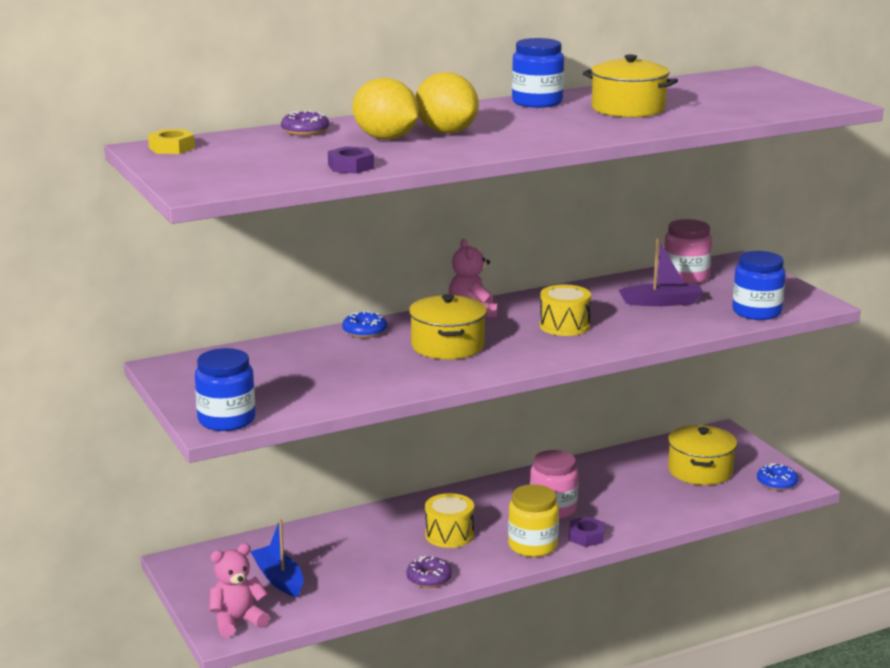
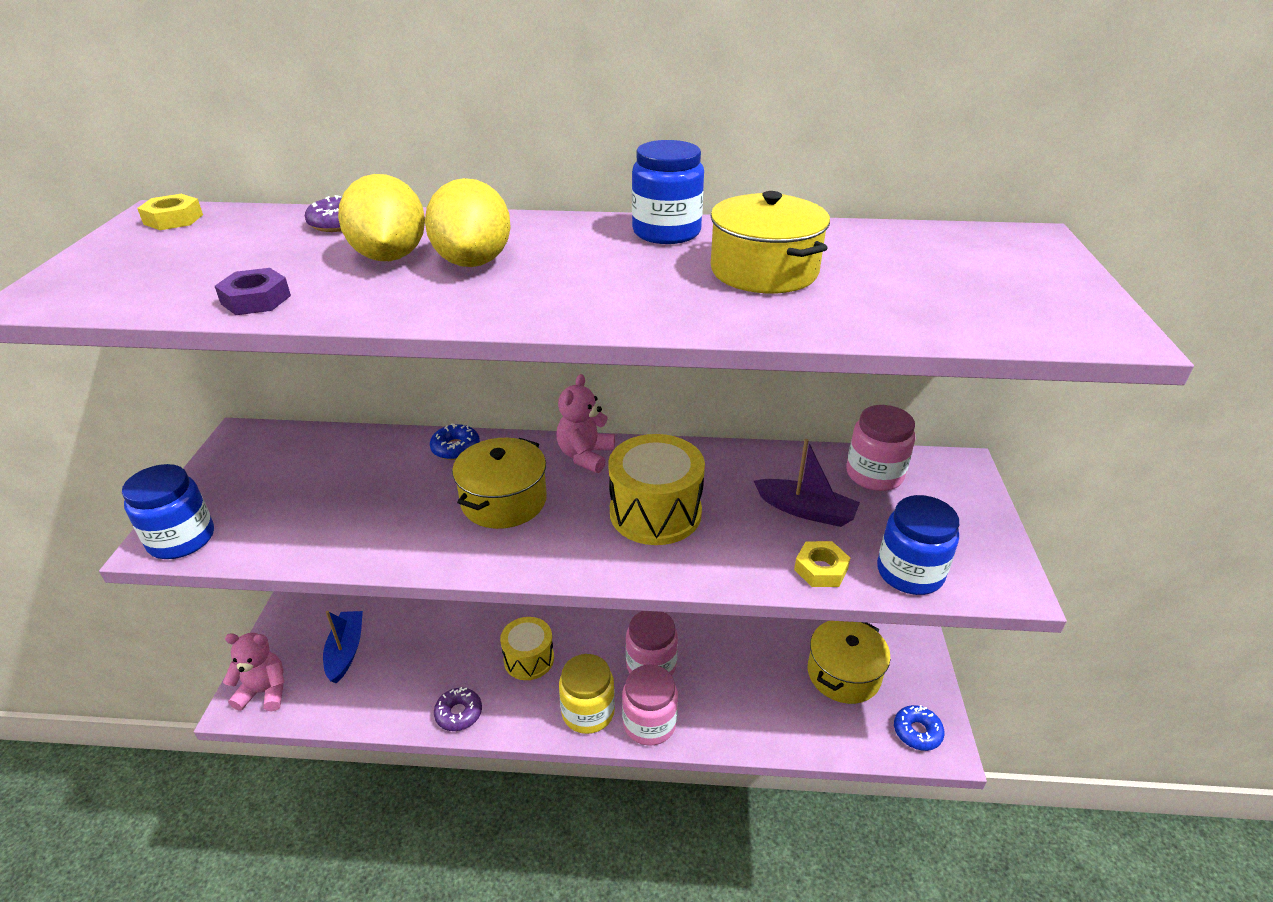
camera: 30 degrees right, 15 degrees up
(564, 326) = (655, 512): yellow drum -> yellow drum, size x1.51
(586, 536) = (649, 723): purple nut -> pink jar
(703, 323) = (821, 569): none -> yellow nut

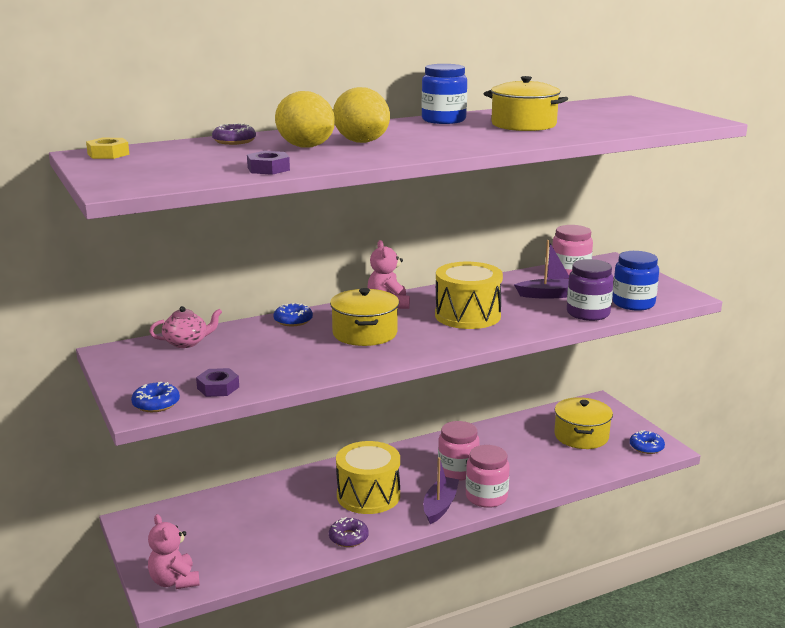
camera: 30 degrees left, 15 degrees down
(181, 539) = (156, 404): blue jar -> blue donut
(262, 537) = (218, 388): none -> purple nut
(264, 692) = (174, 581): pink teddy bear -> pink teddy bear turned 90 degrees counterclockwise
(319, 447) = (186, 342): none -> pink teapot
(346, 651) = (217, 538): blue boat -> none
(529, 659) = (368, 495): yellow drum -> yellow drum, size x1.51
(588, 712) = (440, 506): yellow jar -> purple boat
(821, 569) = (588, 313): yellow nut -> purple jar

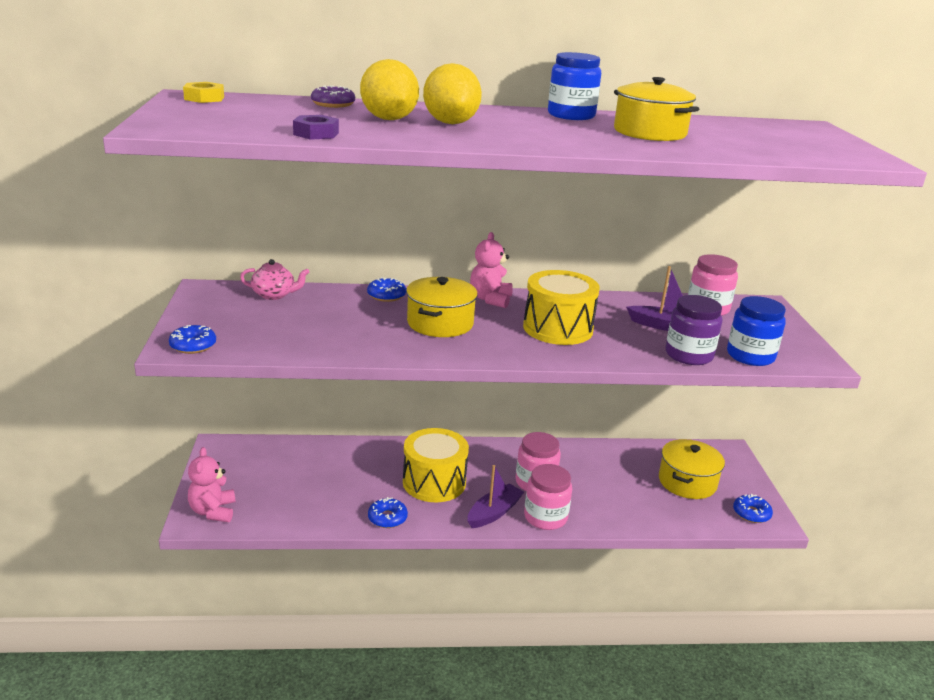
camera: 20 degrees right, 5 degrees up
(218, 388) = (258, 344): purple nut -> none
(348, 538) = (387, 518): purple donut -> blue donut

